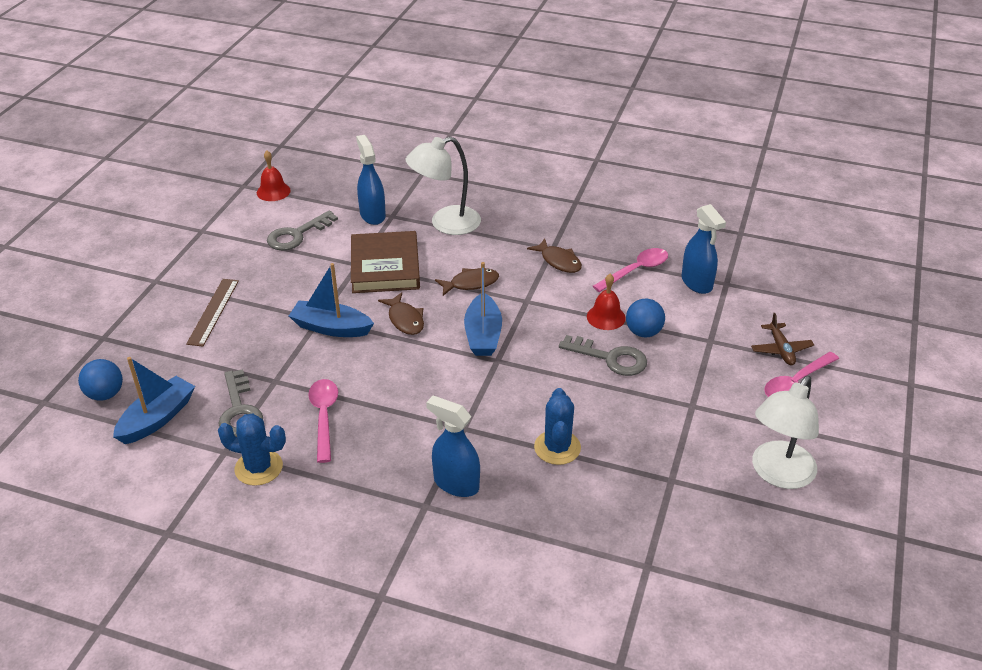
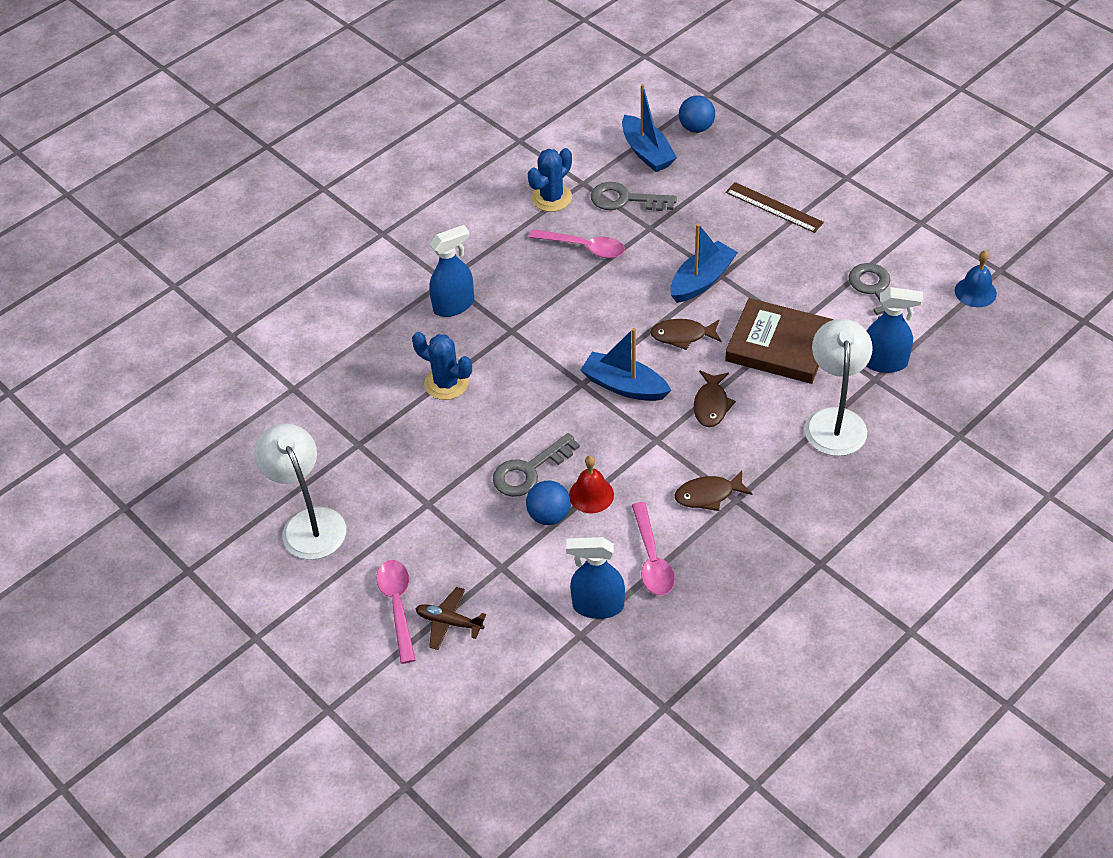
camera: 120 degrees right, 10 degrees up
(273, 191) = (975, 292): red bell -> blue bell

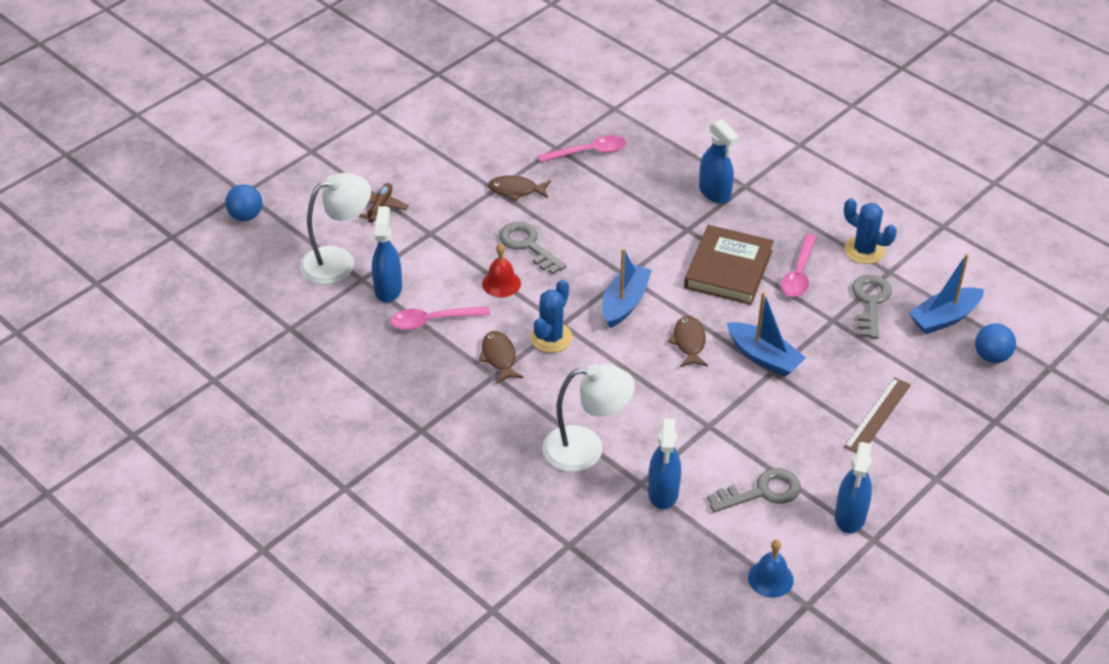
camera: 85 degrees right, 5 degrees down
(309, 523) = (478, 128): white lamp -> white lamp (338, 261)
(397, 606) = (397, 179): pink spoon -> pink spoon (588, 152)
(446, 383) = (623, 193): blue cactus -> blue cactus (551, 338)
(549, 515) = (480, 258): blue ball -> blue ball (246, 216)
(711, 405) = (604, 361): brown fish -> brown fish (516, 190)
(779, 345) = (681, 412): brown book -> brown book (728, 269)
(896, 235) = (850, 516): none -> blue spray bottle

